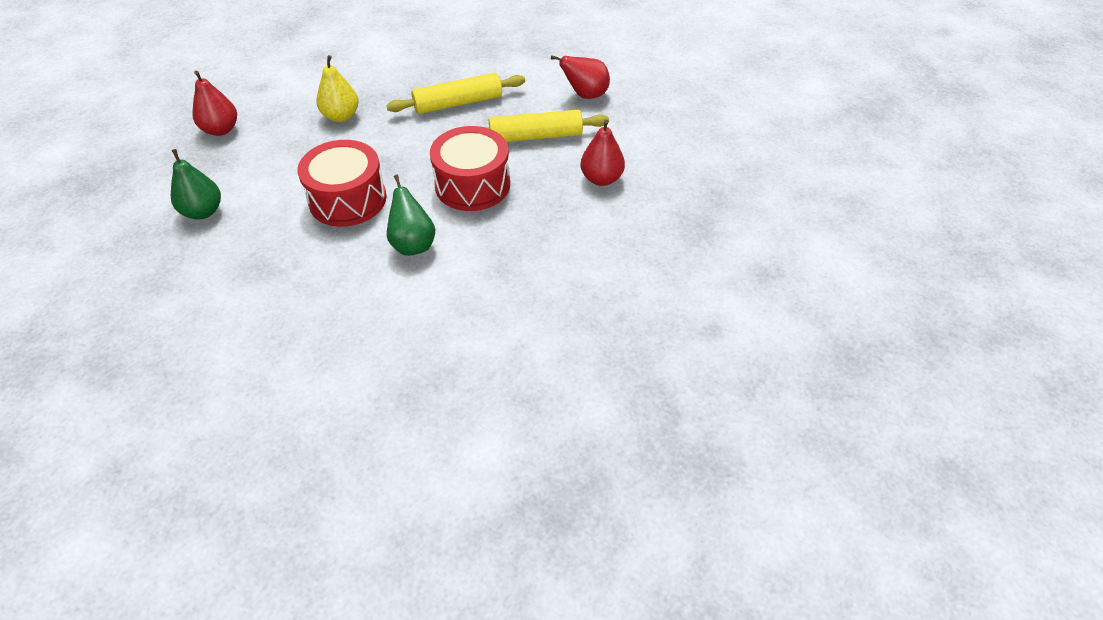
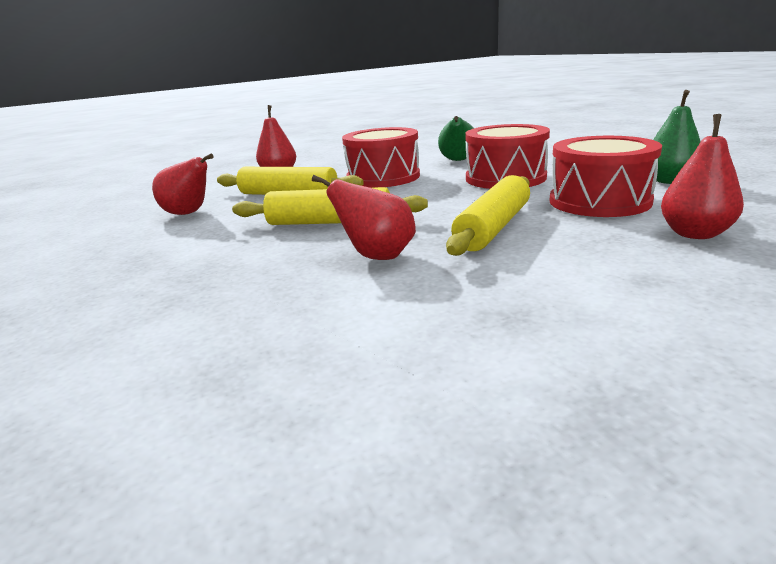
camera: 150 degrees left, 25 degrees down
(269, 164) = (599, 201): none -> red drum
(341, 116) = (493, 227): yellow pear -> yellow rolling pin
(400, 78) = (377, 256): none -> red pear

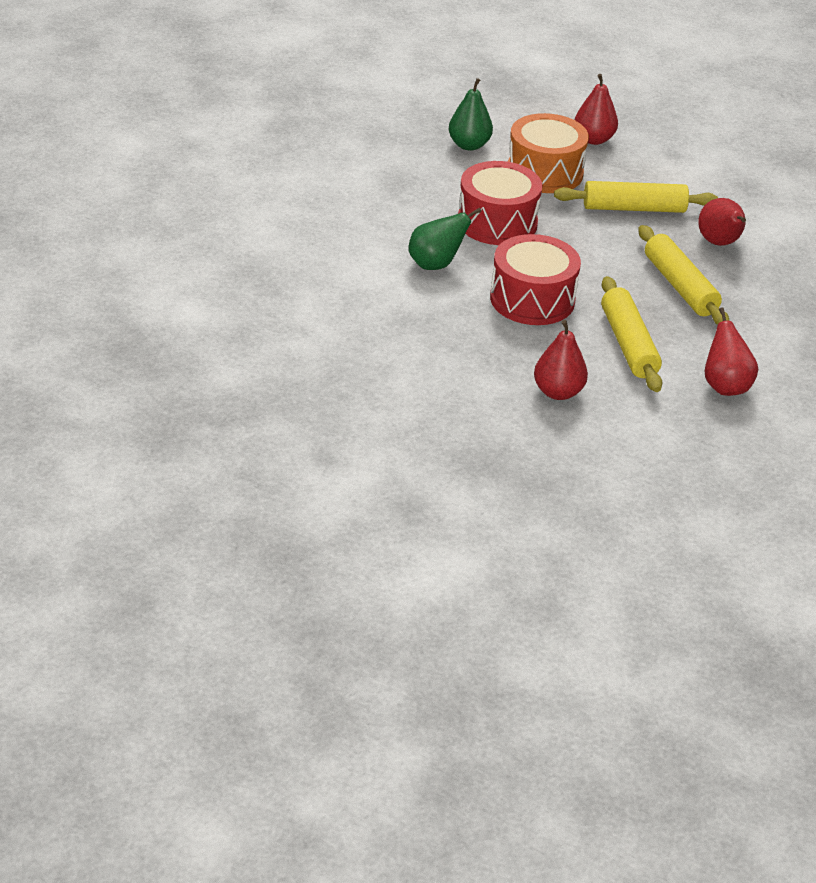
camera: 125 degrees left, 15 degrees up
(599, 201) = (544, 172): red drum -> orange drum

